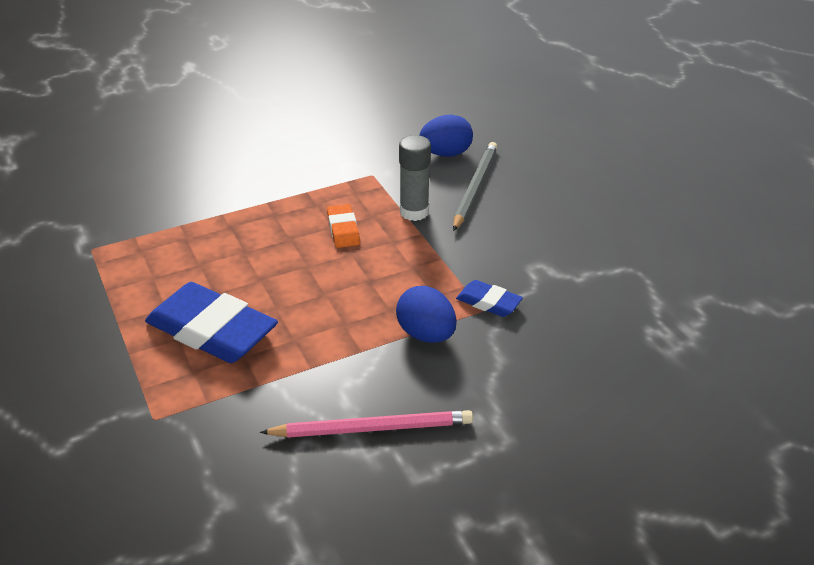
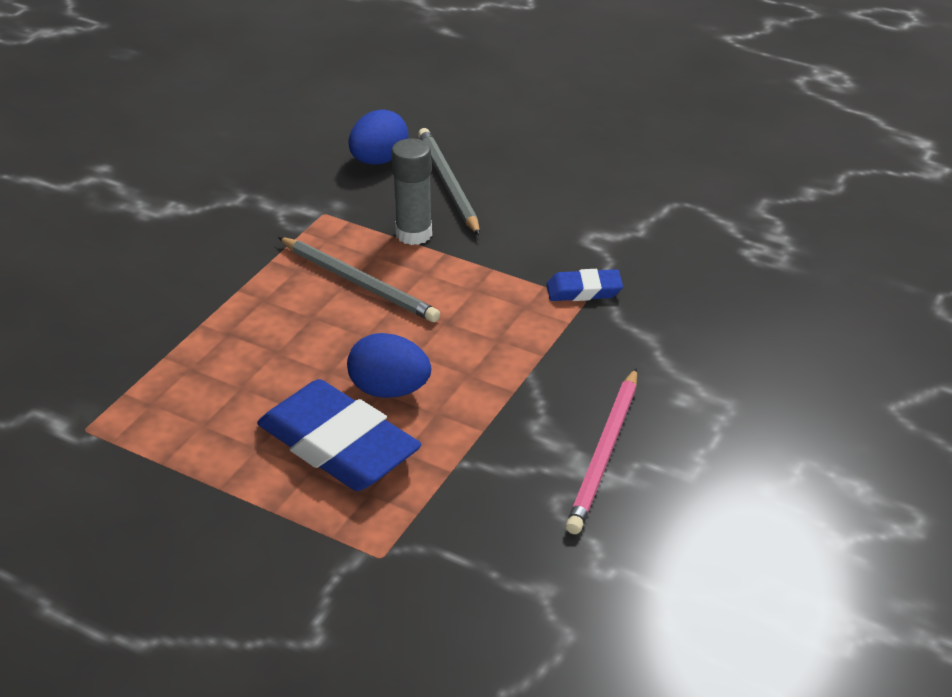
camera: 35 degrees left, 0 degrees up
(212, 330) = (338, 445): blue eraser -> blue eraser turned 45 degrees clockwise
(343, 229) = (359, 283): orange eraser -> grey pencil
(372, 428) = (604, 454): pink pencil -> pink pencil turned 150 degrees clockwise
(426, 334) = (559, 347): blue egg -> blue egg (389, 390)

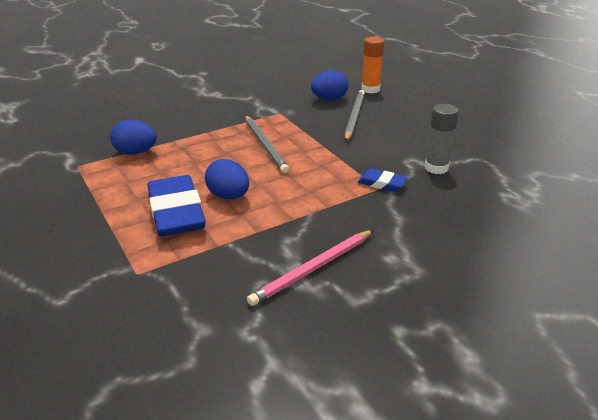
camera: 30 degrees right, 5 degrees down
(160, 369) = (136, 152): none -> blue egg
(414, 234) = (314, 133): grey glue stick -> grey glue stick (436, 168)
(427, 120) = (370, 89): none -> orange glue stick

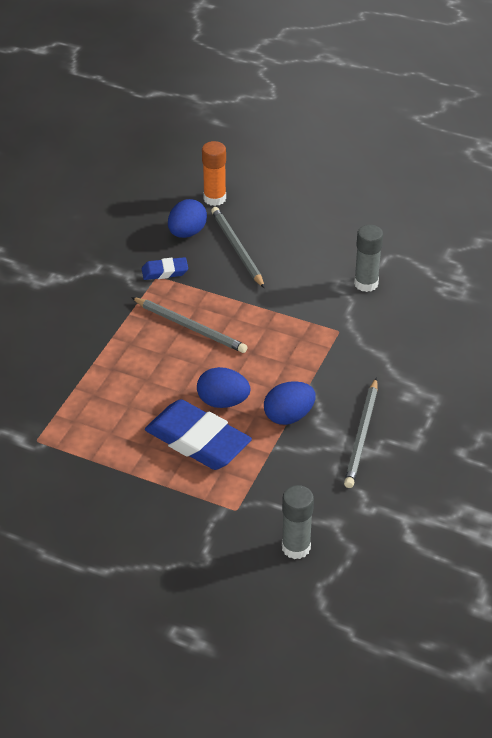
camera: 35 degrees left, 10 degrees up
(136, 152) = (74, 396): blue egg -> blue egg (289, 416)
(142, 331) = (296, 547): none -> grey glue stick
(313, 269) = (362, 435): pink pencil -> grey pencil
(382, 183) = (337, 324): blue eraser -> blue eraser (165, 271)

